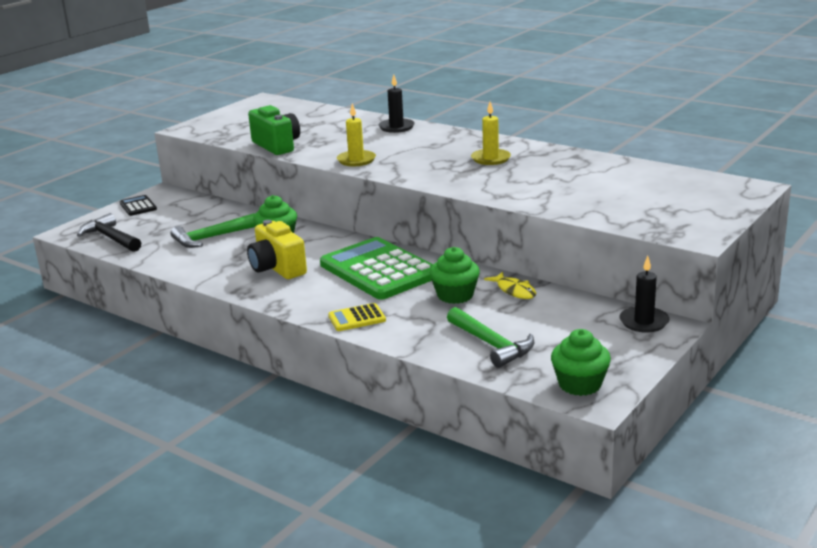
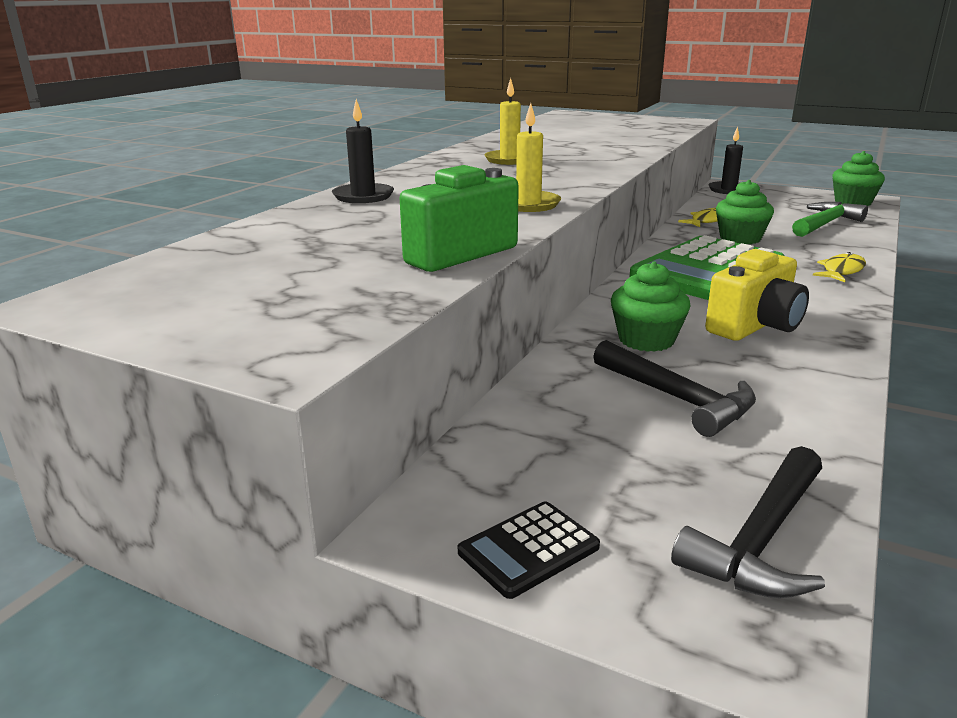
camera: 100 degrees left, 0 degrees up
(211, 238) = (677, 398): green hammer -> black hammer
(357, 318) = (841, 271): yellow calculator -> yellow fish

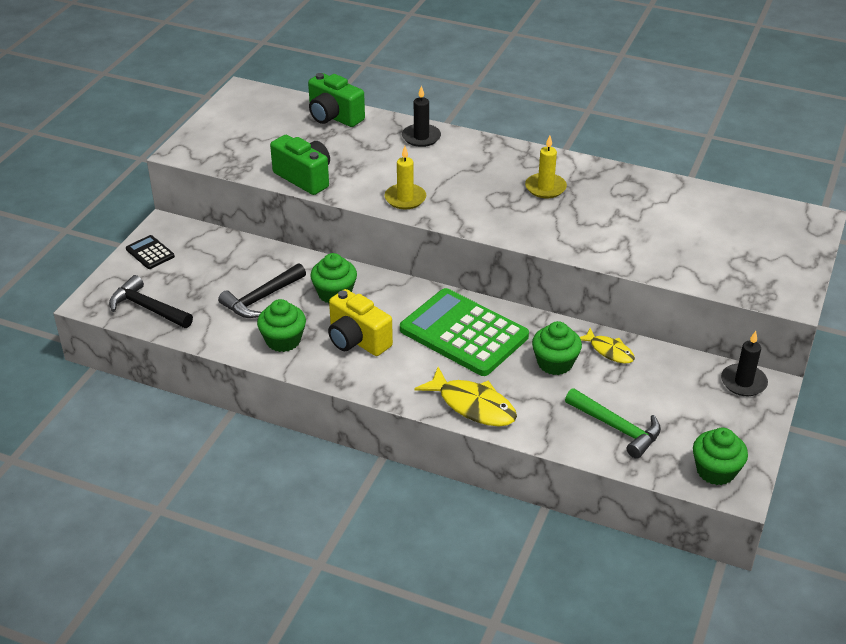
camera: 85 degrees right, 15 degrees up
(256, 236) = (334, 117): none -> green camera
(787, 378) = (283, 340): none -> green cupcake
(841, 271) = (473, 405): yellow fish -> yellow fish, size x1.64

